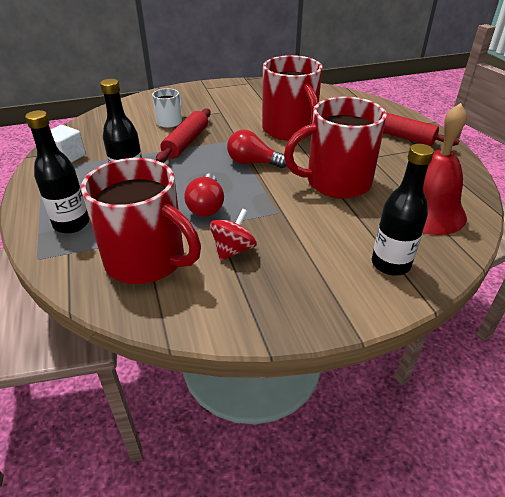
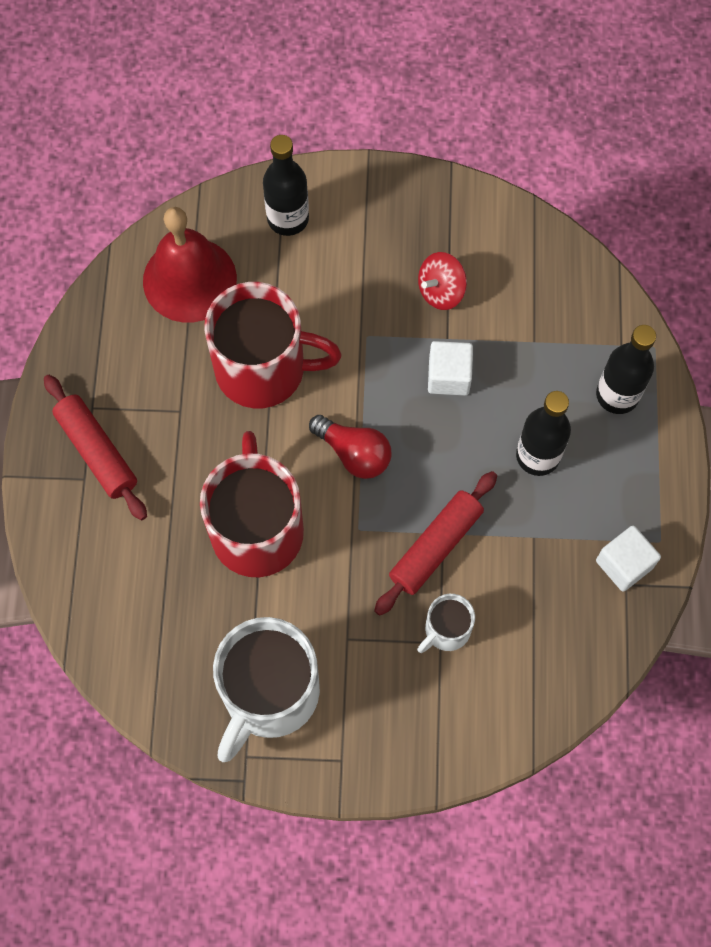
camera: 160 degrees left, 30 degrees up
(147, 260) = (536, 305): red mug -> none
(206, 206) = (448, 376): red light bulb -> white cube
(249, 95) = (269, 694): none -> white mug

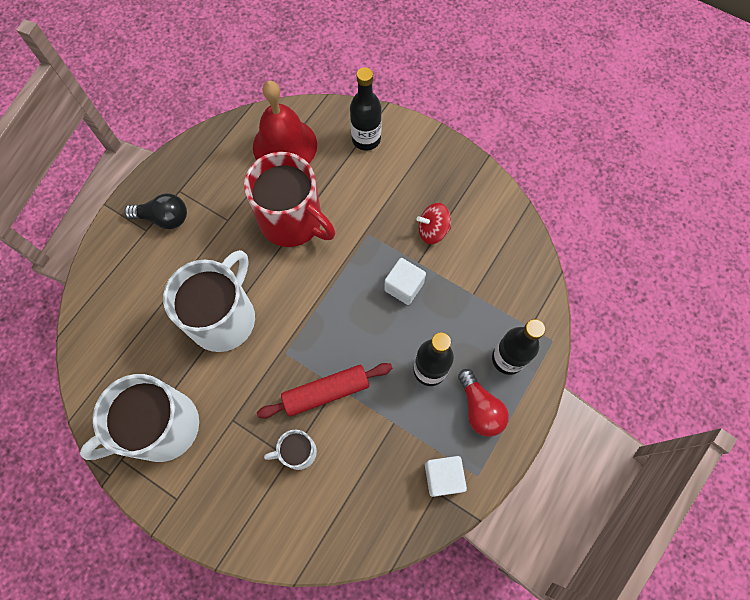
camera: 30 degrees right, 0 degrees up
(97, 451) = (164, 218): red rolling pin -> black light bulb
(257, 529) = (224, 317): red mug -> white mug
(354, 453) = (313, 303): red light bulb -> red light bulb (479, 408)

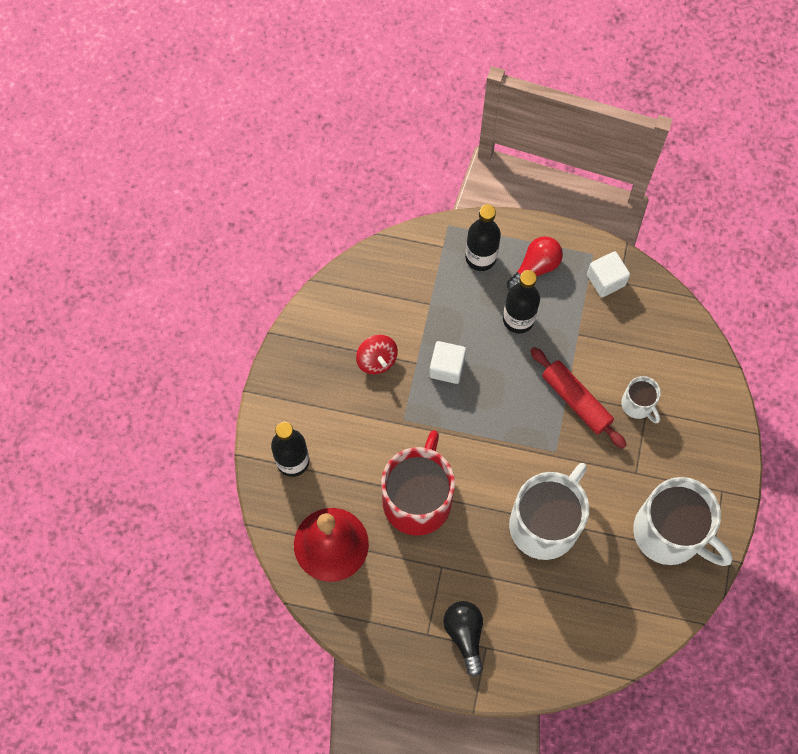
camera: 110 degrees left, 0 degrees up
(224, 317) = (545, 523): white mug -> white mug turned 120 degrees clockwise

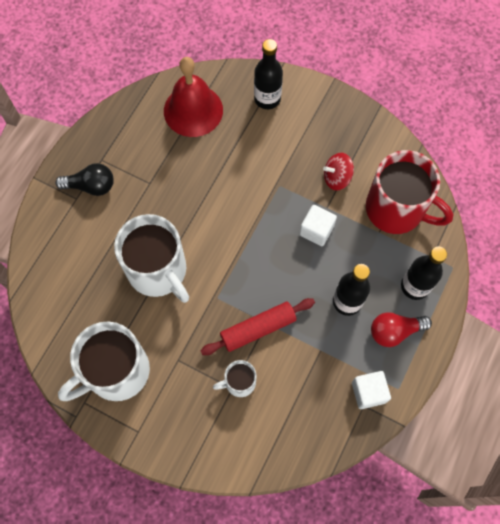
camera: 105 degrees right, 0 degrees up
(417, 499) = (209, 179): red mug -> red mug (396, 209)
(535, 268) = (394, 331): red light bulb -> red light bulb turned 105 degrees clockwise

